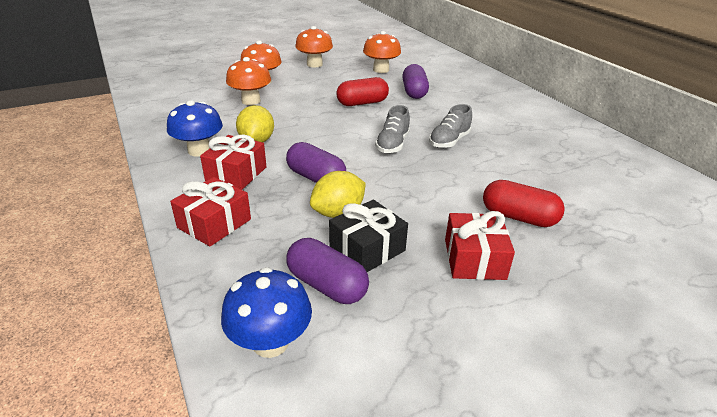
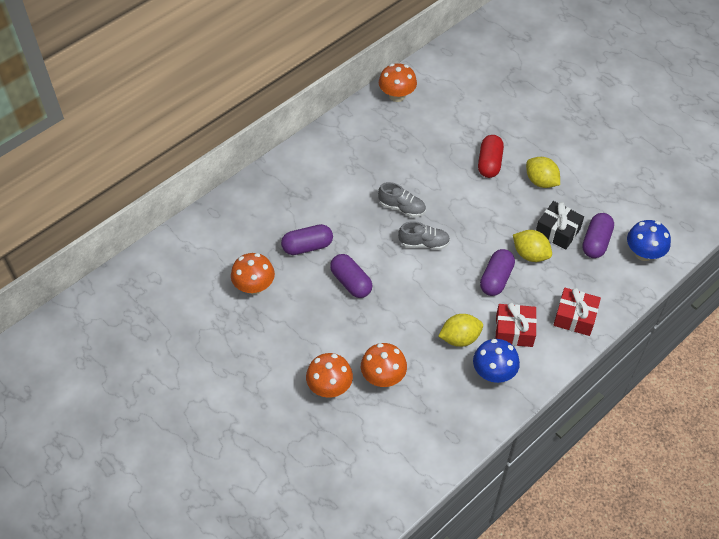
camera: 105 degrees left, 20 degrees up
(314, 64) = (258, 355): orange mushroom -> orange mushroom (397, 96)
(362, 103) = (351, 282): red capsule -> purple capsule
(474, 259) = (541, 181): red gift -> yellow lemon

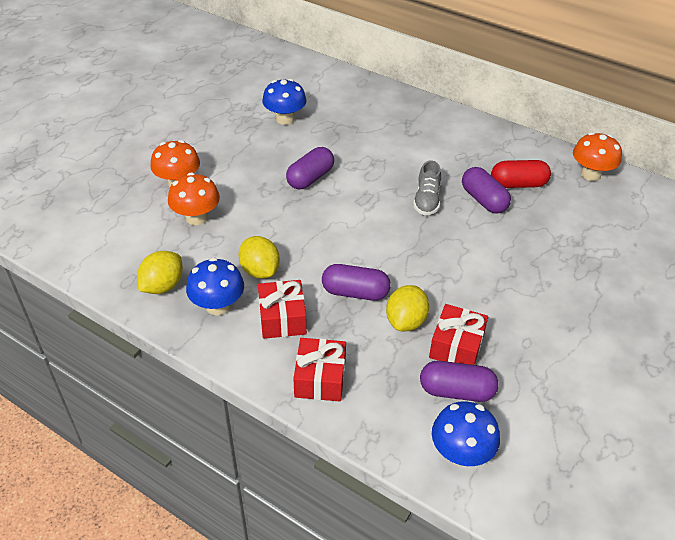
camera: 75 degrees right, 10 degrees down
(254, 286) = (285, 119): orange mushroom -> blue mushroom
(307, 246) = (345, 143): purple capsule -> purple capsule (483, 200)
(424, 243) = (384, 224): grey shoe -> none
(489, 163) = (535, 265): red capsule -> red capsule (518, 184)
(541, 181) = (533, 319): yellow lemon -> yellow lemon (163, 286)
(557, 231) = (456, 346): black gift -> red gift

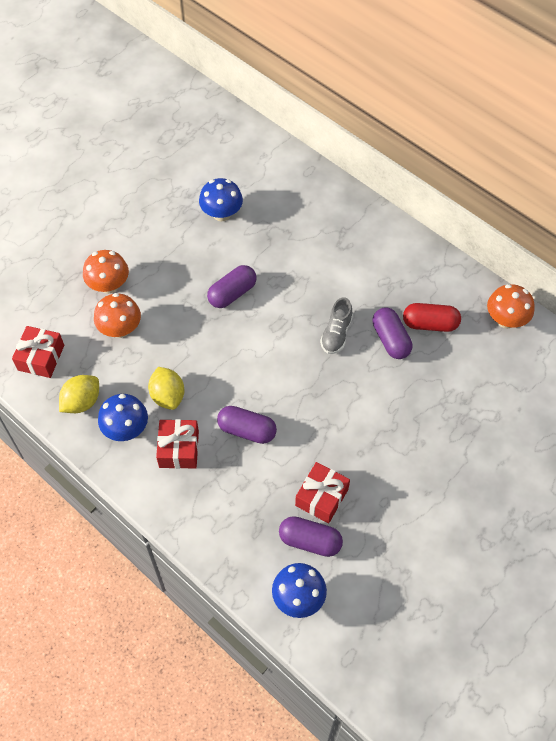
camera: 10 degrees right, 15 degrees up
(320, 378) = (199, 513): red gift -> red gift (41, 357)
(406, 321) = (284, 466): yellow lemon -> none

